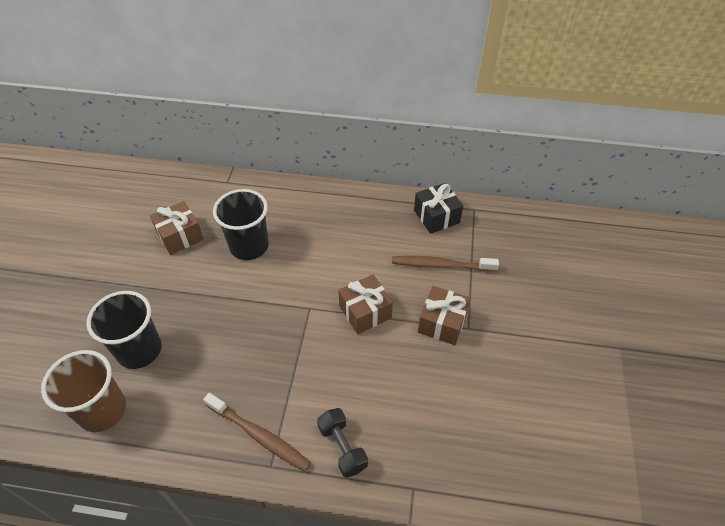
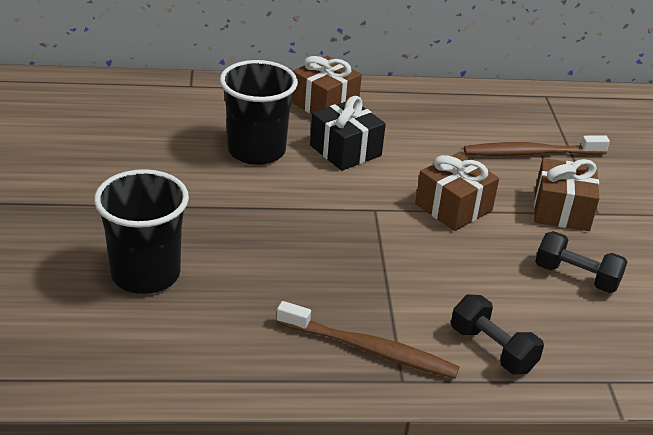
camera: 15 degrees left, 15 degrees down
(102, 410) = (119, 346): brown cup -> none
(180, 236) = (148, 146): brown gift -> brown gift (324, 103)
(428, 388) = (576, 277): none -> black dumbbell
(436, 216) = (500, 105): black gift -> black gift (345, 150)

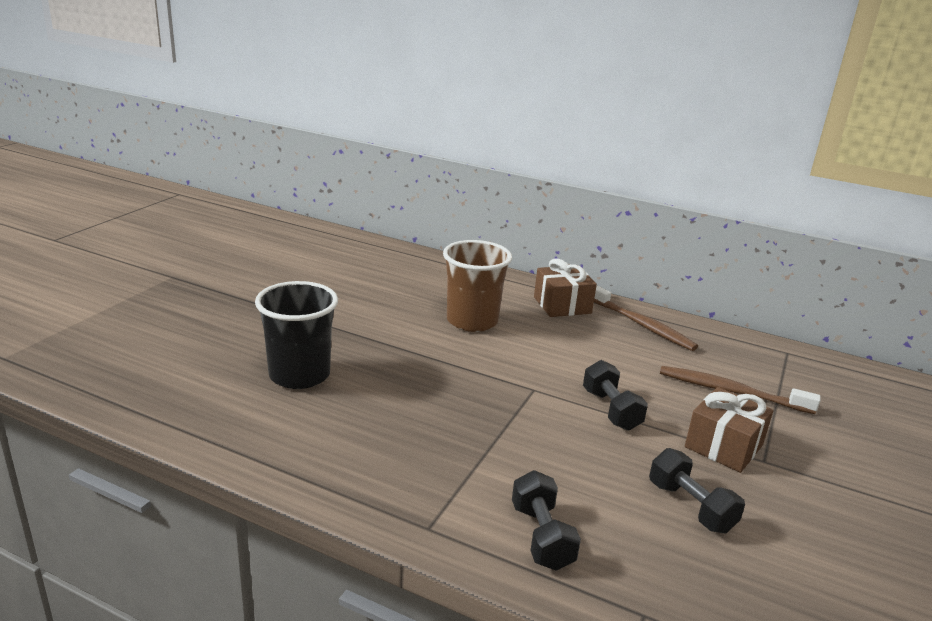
camera: 30 degrees right, 10 degrees down
(256, 151) = (472, 321): black cup -> brown cup
(345, 150) = (549, 341): black gift -> none
(370, 350) = (423, 492): brown toothbrush -> brown toothbrush (642, 325)
(453, 207) = (611, 410): brown gift -> black dumbbell

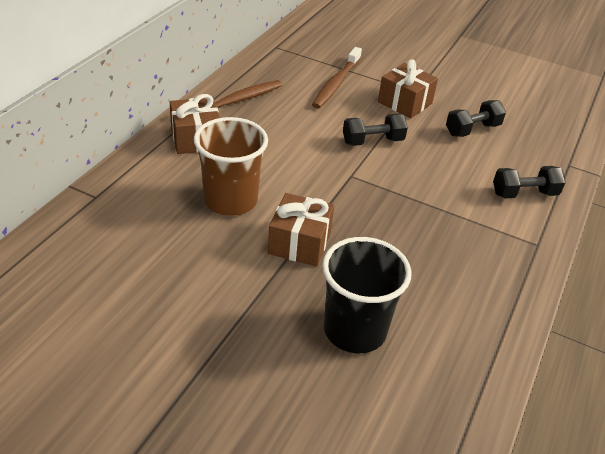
camera: 90 degrees left, 15 degrees up
(416, 353) = (299, 243): none -> brown gift

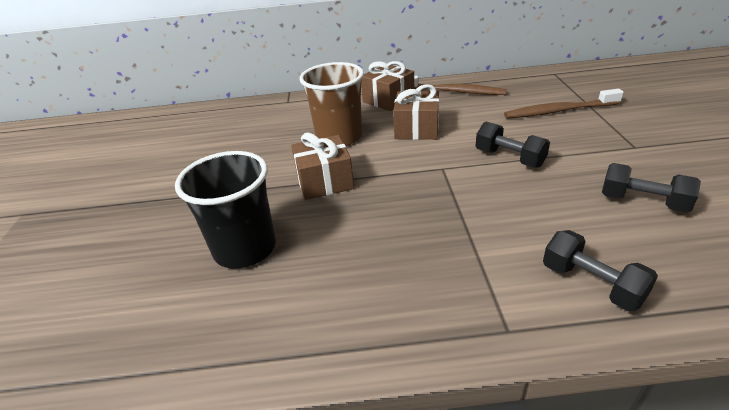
camera: 65 degrees right, 5 degrees down
(405, 103) = (603, 149): brown gift -> brown gift (417, 129)

